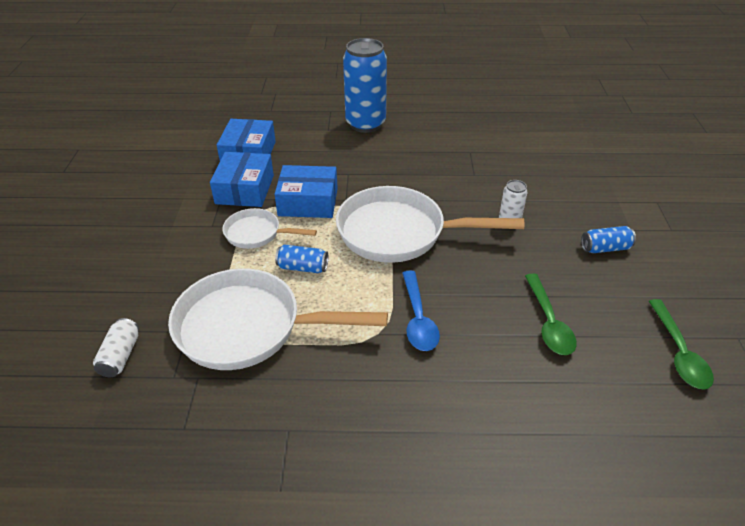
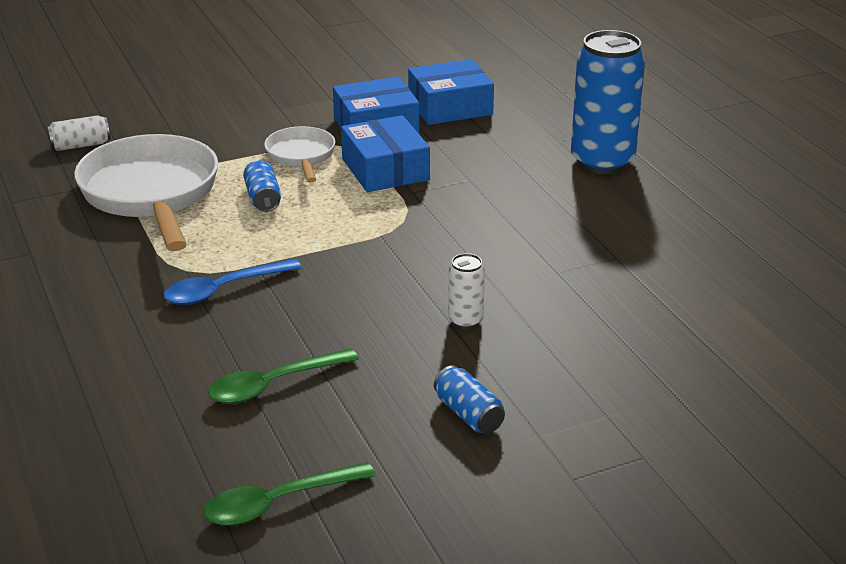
camera: 65 degrees right, 10 degrees down
(399, 233) = (373, 243): white pan -> none

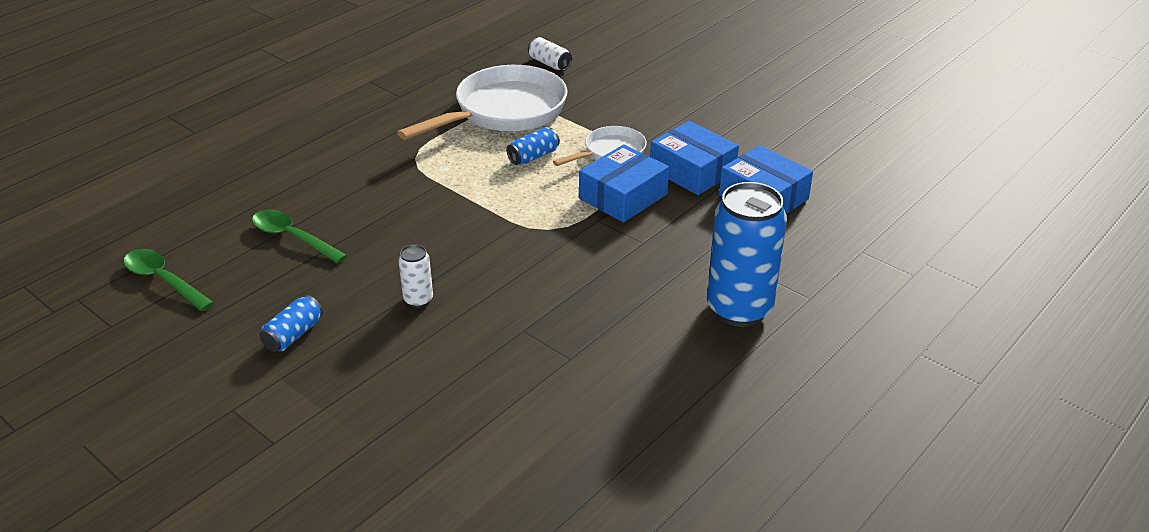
camera: 65 degrees right, 5 degrees up
(224, 290) = (398, 181): blue spoon -> none

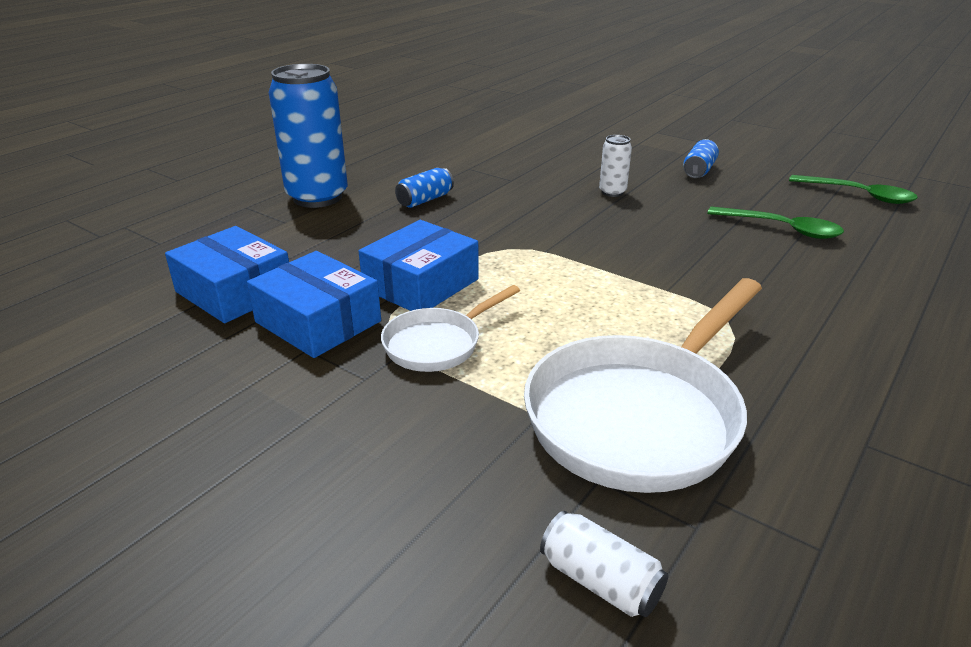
camera: 175 degrees right, 5 degrees down
(533, 156) = (555, 332): blue can -> blue can (425, 200)

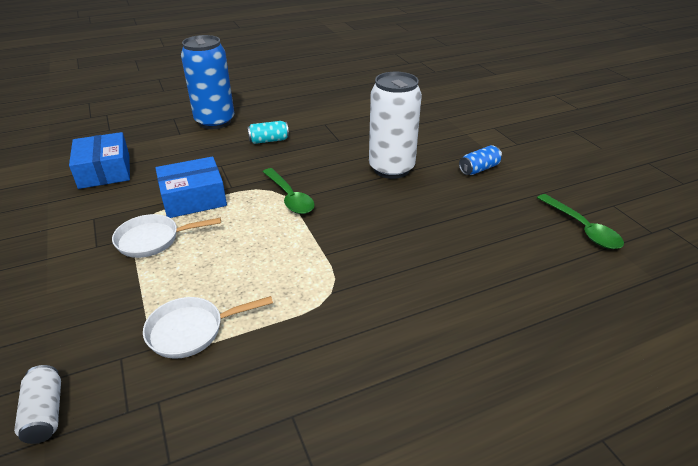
camera: 30 degrees right, 5 degrees up
(318, 322) = (117, 203): blue box -> none
(425, 200) = (269, 140): blue can -> turquoise can
(612, 192) = (391, 169): white can -> white can, size x2.21
(640, 415) = (192, 330): white pan -> white pan, size x0.52
(781, 229) = (473, 236): green spoon -> green spoon (289, 197)

